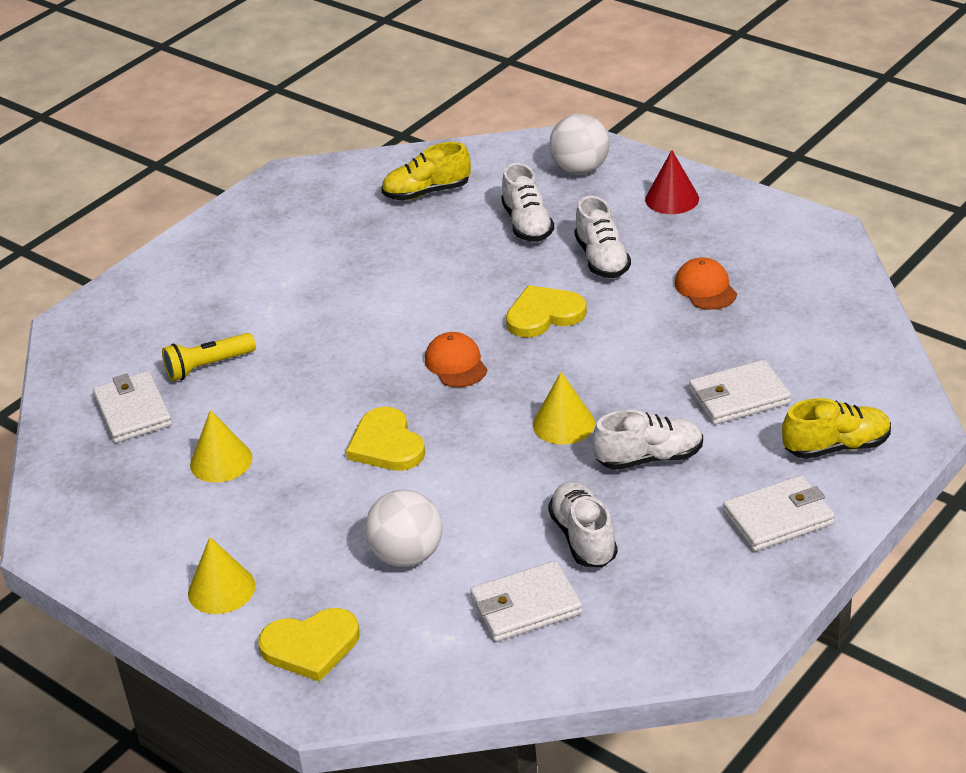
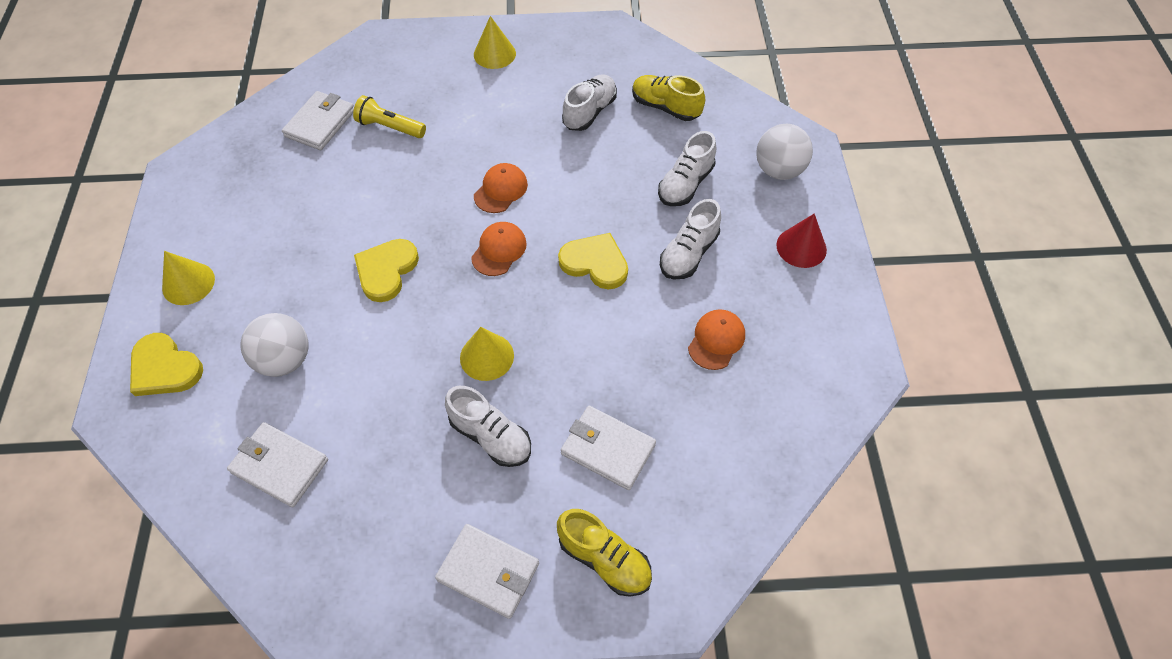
camera: 45 degrees right, 20 degrees up
(221, 461) = (306, 198): yellow cone -> yellow cone (494, 54)
(387, 331) = (501, 190): none -> orange cap
(583, 538) = (374, 453): white shoe -> white shoe (589, 112)

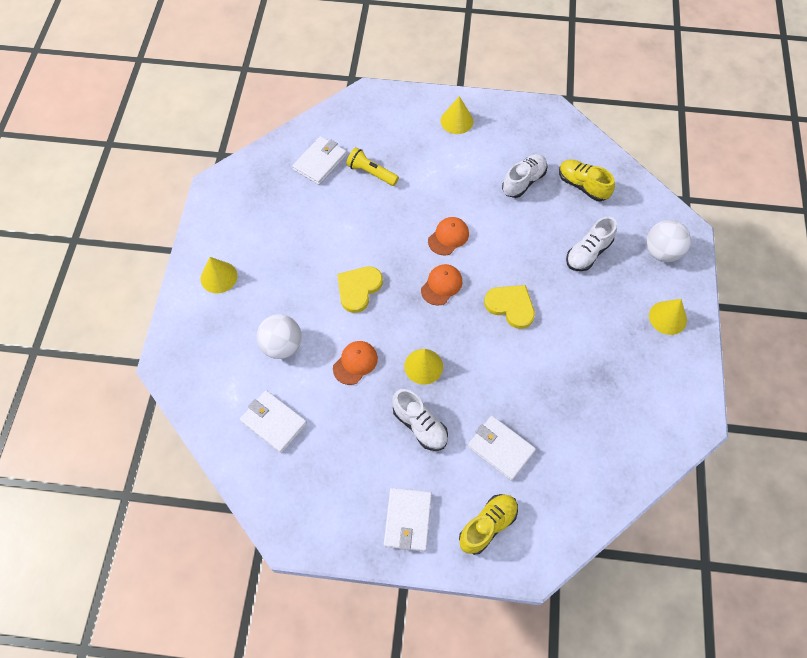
camera: 10 degrees right, 5 degrees up
(164, 368) = (200, 338): yellow heart -> none
(488, 572) = (408, 520): white wallet -> white wallet turned 60 degrees clockwise
(604, 559) = (487, 525): yellow shoe -> yellow shoe turned 90 degrees counterclockwise
(688, 254) = (581, 310): white shoe -> none
(716, 340) = (591, 380): orange cap -> orange cap (355, 363)
(801, 247) = (667, 317): red cone -> yellow cone

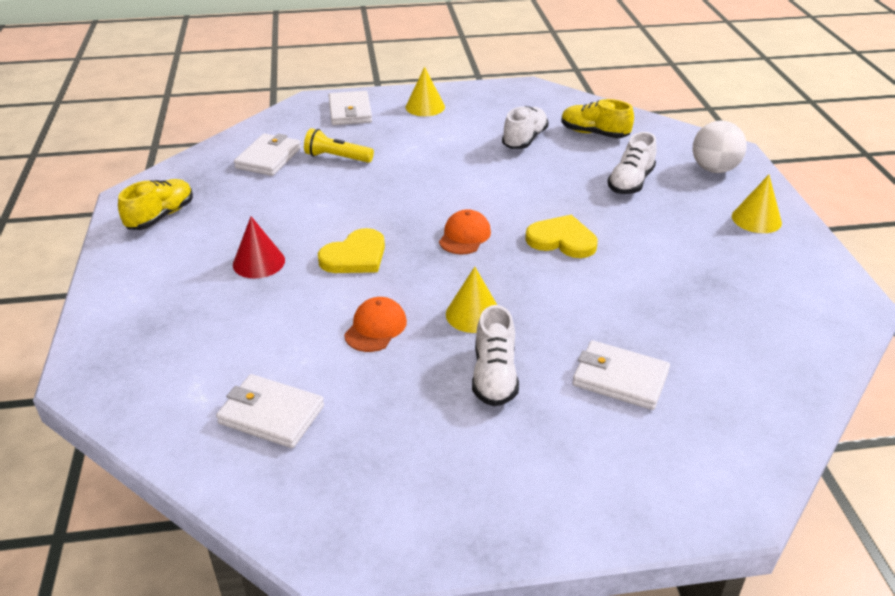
camera: 15 degrees left, 25 degrees down
(218, 277) = (152, 276): yellow cone -> none
(282, 346) = (262, 329): white ball -> none
(291, 279) = (259, 262): none -> red cone
(358, 289) = (355, 256): yellow heart -> yellow heart turned 150 degrees counterclockwise
(408, 520) = (523, 490): white wallet -> white wallet (350, 111)
(420, 425) = (494, 376): white shoe -> white shoe turned 60 degrees clockwise
(448, 237) = (455, 194): orange cap -> none
(487, 525) = (646, 470): yellow shoe -> yellow shoe (161, 216)

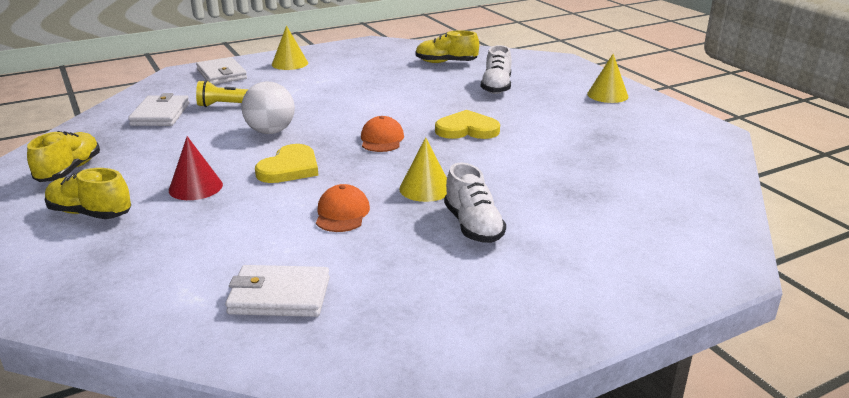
camera: 20 degrees left, 10 degrees down
(157, 274) = (90, 213): none -> yellow shoe
(524, 139) = (391, 73): white shoe -> none
(620, 379) = (578, 208): white wallet -> none
(714, 169) = (554, 71): white ball -> white ball (270, 131)

